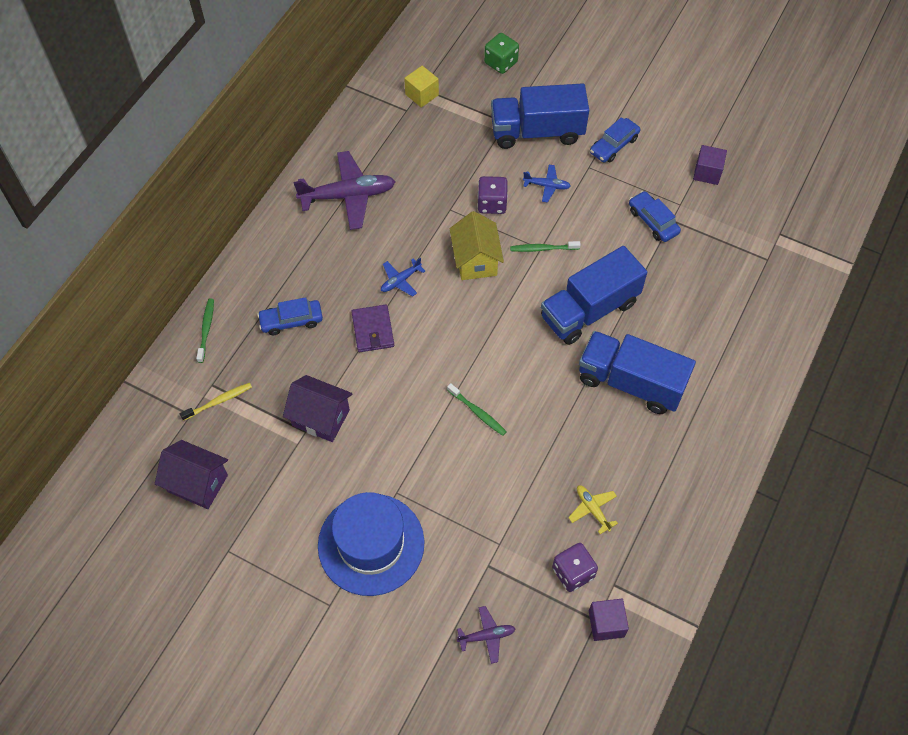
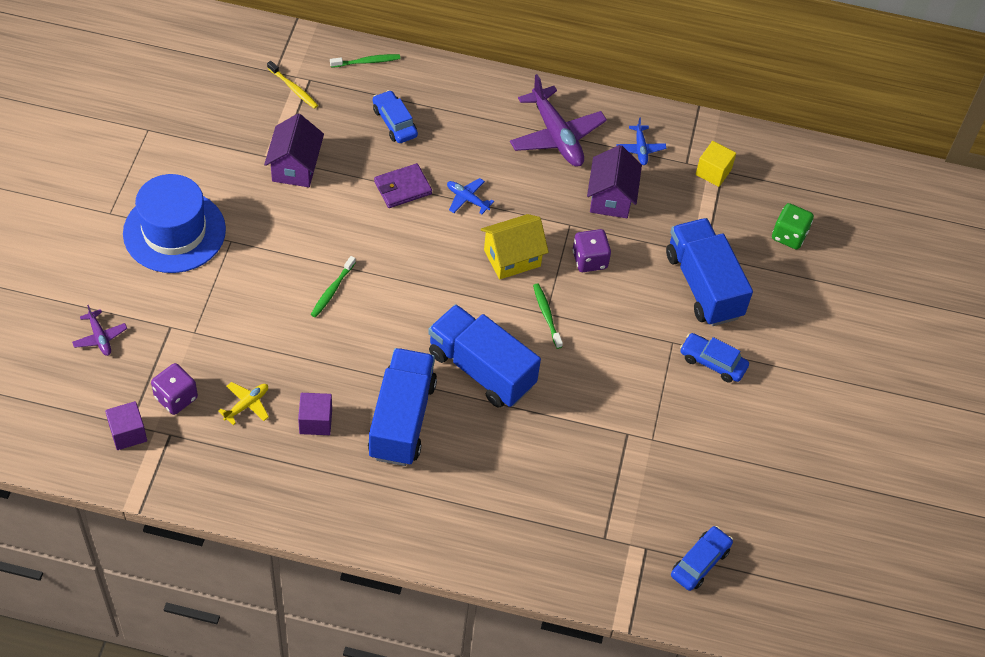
camera: 70 degrees right, 5 degrees down
(197, 483) = (208, 93): purple house -> purple house (611, 198)
(547, 186) = (631, 306): blue plane -> blue plane (640, 149)
(653, 221) = (619, 415): blue car -> blue car (700, 562)
(707, 173) = (708, 462): purple cube -> purple cube (315, 421)

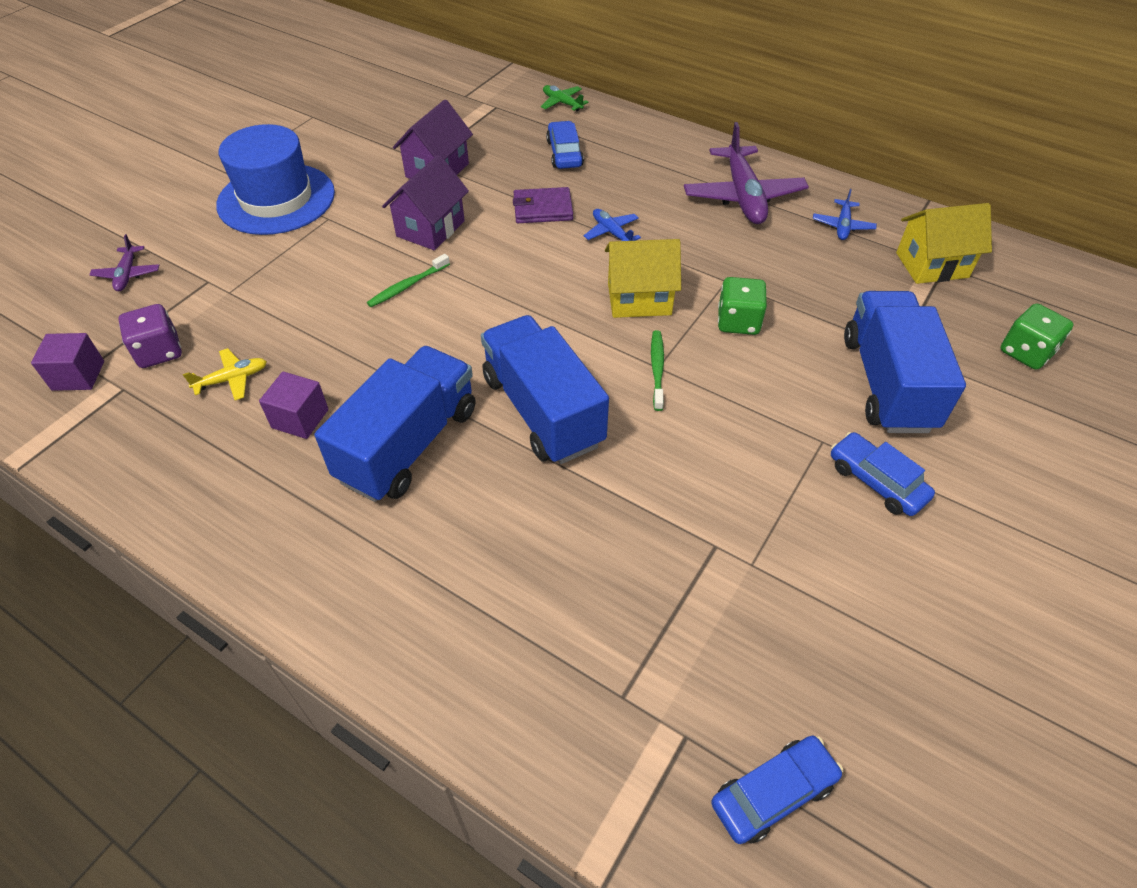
camera: 25 degrees right, 5 degrees down
(293, 88) = (475, 110): yellow toothbrush -> none
(367, 62) = (562, 103): green toothbrush -> green plane
(589, 260) = (738, 322): purple dice -> green dice
(611, 198) = (788, 265): purple house -> purple house (430, 228)
(713, 172) = (932, 265): yellow cube -> yellow house

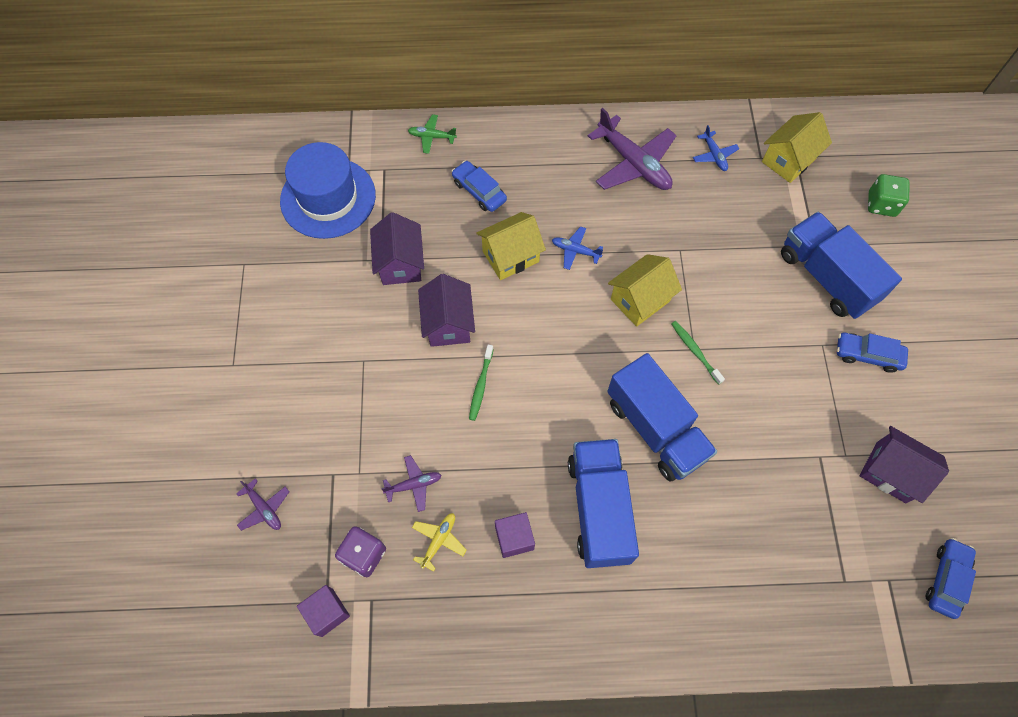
camera: 35 degrees left, 15 degrees up
(262, 325) = (414, 485): none -> purple plane
(276, 199) = (304, 367): blue hat -> blue hat (328, 198)
(543, 209) = (510, 256): purple wallet -> yellow house
(543, 411) = (655, 429): blue truck -> blue truck turned 150 degrees counterclockwise
(738, 322) = (712, 281): green dice -> none
(799, 618) = (890, 472): none -> purple house

